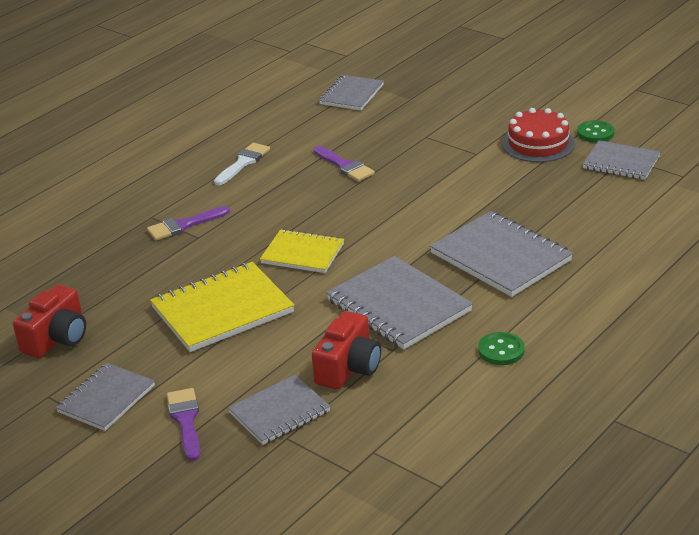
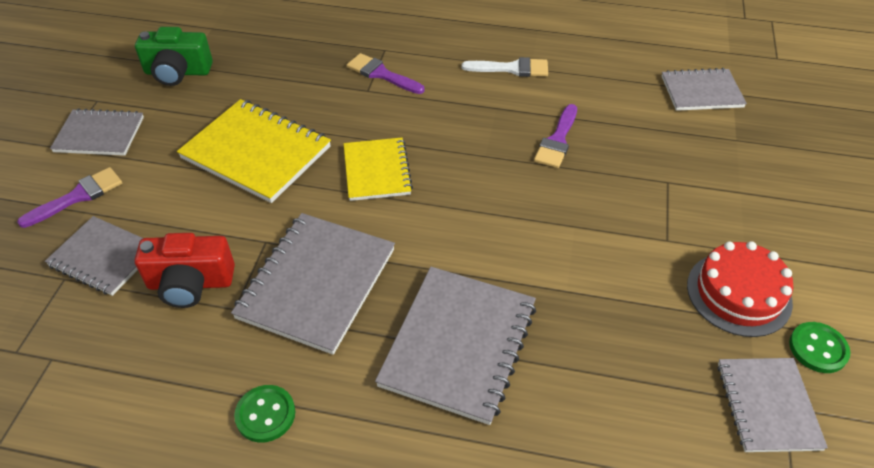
camera: 60 degrees right, 15 degrees up
(57, 338) = (178, 72): red camera -> green camera

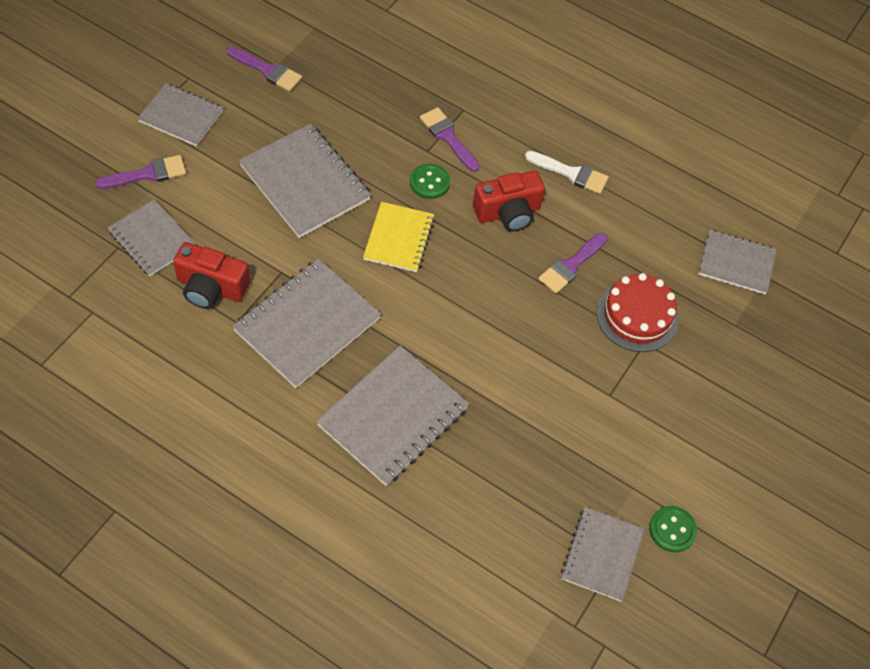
camera: 15 degrees right, 10 degrees up
(178, 72) = (267, 70): green camera -> purple brush
(256, 152) = (305, 183): yellow notebook -> grey notebook
(265, 414) = (229, 414): green button -> green button (429, 182)
(472, 116) = (508, 212): none -> red camera
(738, 293) = (639, 462): red cake -> red cake (637, 316)

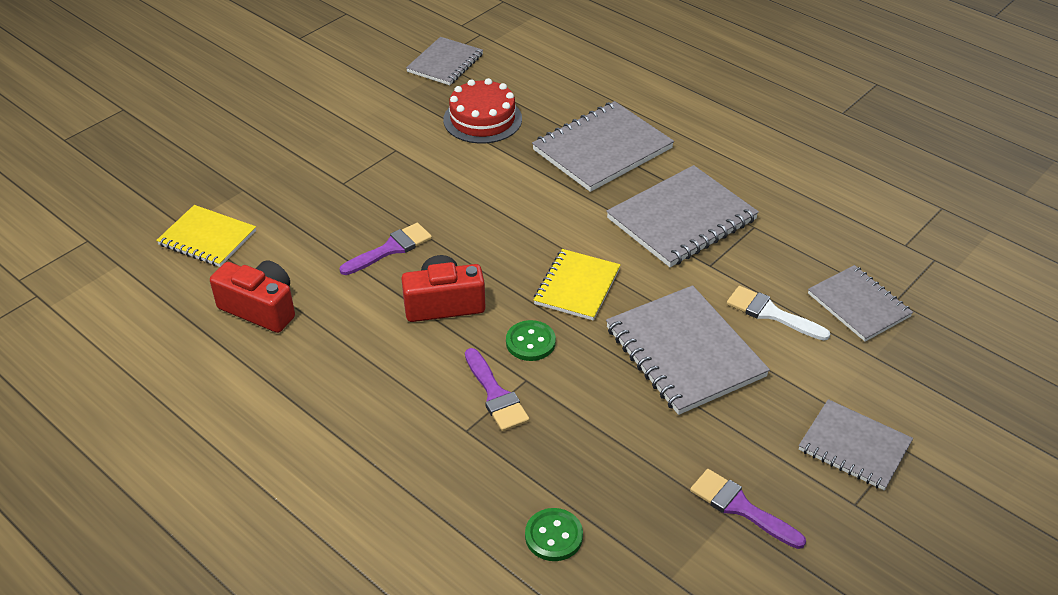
camera: 165 degrees left, 15 degrees down
(147, 174) = (882, 376): purple brush -> none
(211, 288) = (784, 256): red camera -> red camera (260, 308)
(571, 173) = (351, 340): white brush -> white brush (771, 313)
(637, 316) = (340, 203): red cake -> red cake (482, 119)
(672, 530) = (381, 71): green button -> green button (553, 536)
(736, 263) = (207, 238): grey notebook -> yellow notebook

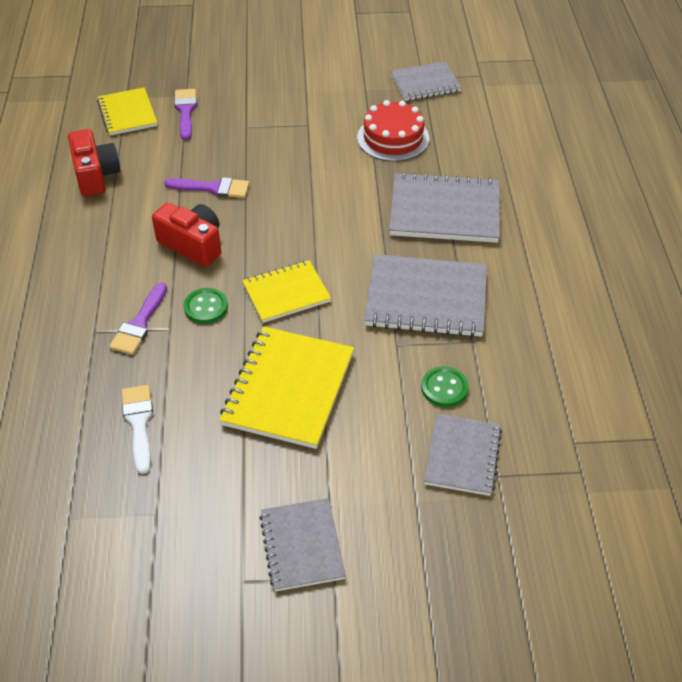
camera: 45 degrees right, 5 degrees up
(553, 536) = (47, 434): green button -> green button (444, 388)
(684, 352) = (288, 389): grey notebook -> yellow notebook
(741, 508) = (170, 516): purple brush -> purple brush (185, 111)
(771, 313) = (388, 411): white brush -> white brush (139, 423)

